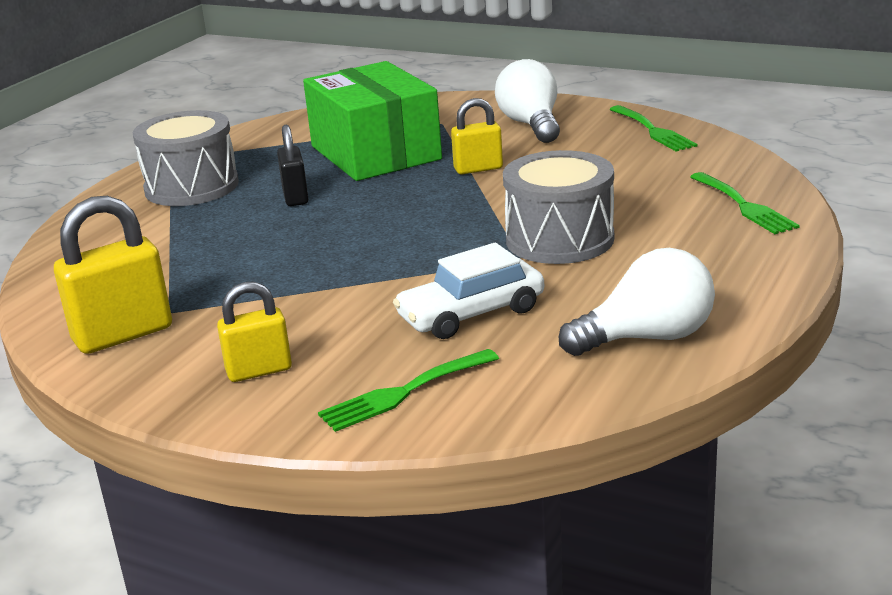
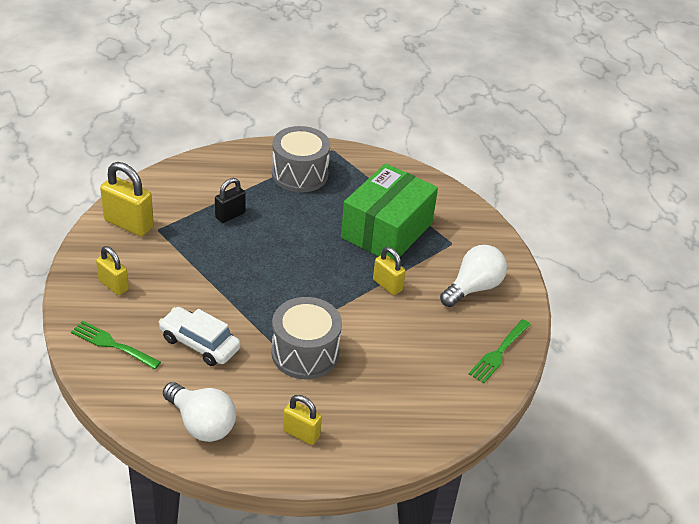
camera: 55 degrees right, 15 degrees up
(295, 197) = (307, 221): black padlock -> black padlock (230, 215)
(714, 266) = (301, 433): none -> yellow padlock
(744, 206) = (395, 430): green fork -> none

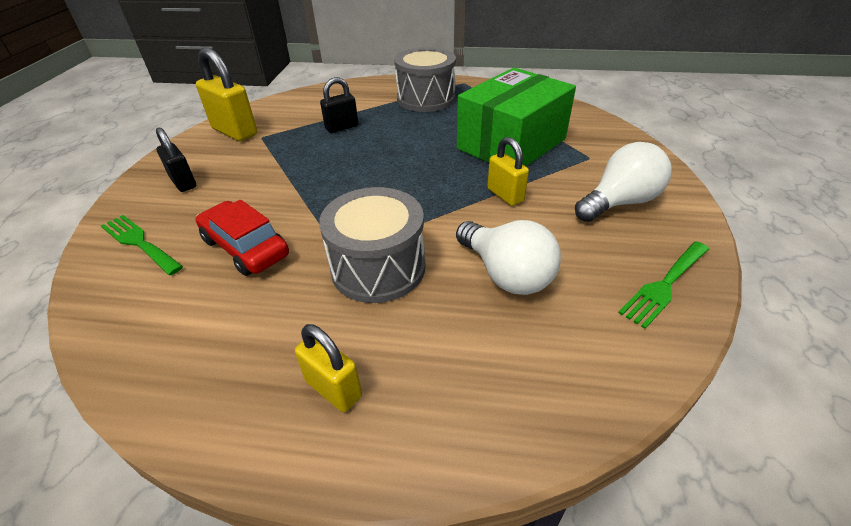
camera: 15 degrees right, 0 degrees up
(113, 285) = (183, 182): yellow padlock -> black padlock
(199, 343) = (245, 247): white car -> red car
(201, 424) = (189, 358): white light bulb -> white light bulb (506, 274)

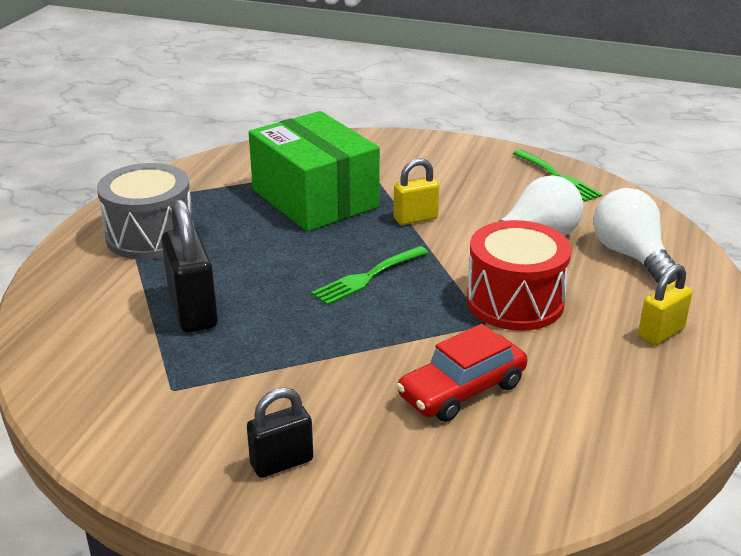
camera: 80 degrees left, 10 degrees down
(139, 243) = (428, 487): green fork -> green fork (367, 277)
(235, 132) = (134, 419): yellow padlock -> none
(342, 127) = (193, 311): black padlock -> black padlock, size x1.60
(378, 268) = (515, 301): grey drum -> red drum
(619, 202) = (448, 168): white light bulb -> white light bulb (630, 255)

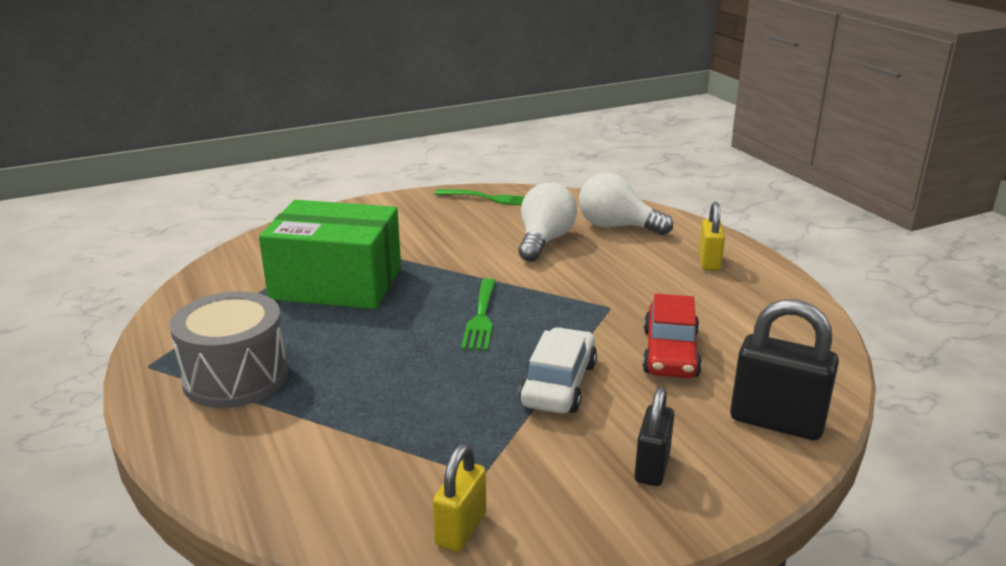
camera: 45 degrees left, 5 degrees down
(193, 311) = (389, 411): black padlock -> black padlock (776, 422)
(330, 361) = (559, 384): none -> white car
(415, 218) = (442, 264): yellow padlock -> yellow padlock (461, 529)
(515, 301) = (603, 285): red drum -> none

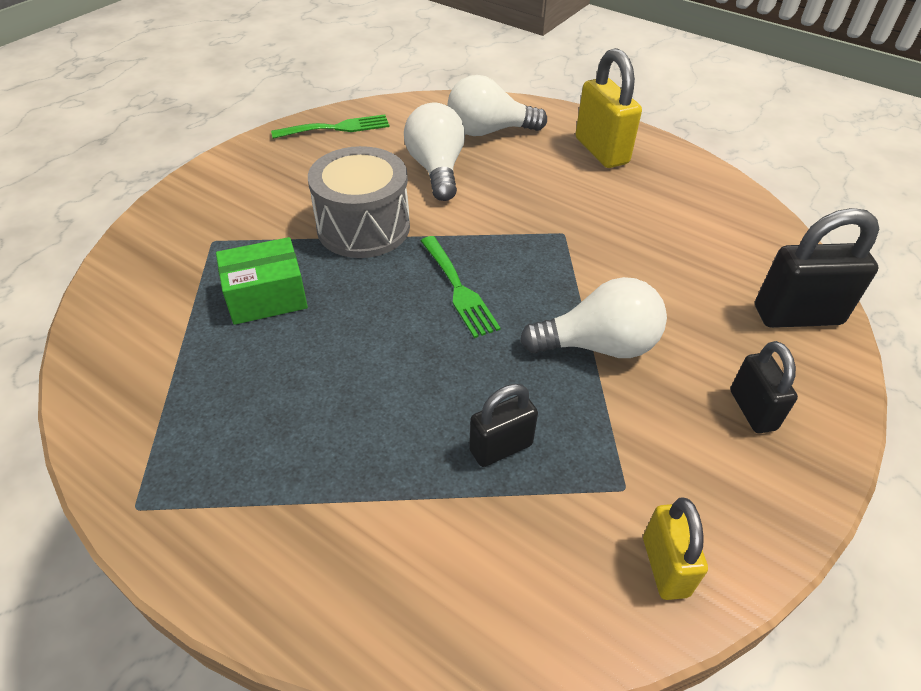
camera: 30 degrees left, 20 degrees up
(235, 377) = (264, 477): grey drum -> grey drum (363, 227)
(336, 283) = (266, 297): green box -> green box, size x0.55
(411, 417) = (501, 447): none -> black padlock
(559, 384) = (599, 345): white car -> white light bulb
(670, 353) = (658, 270): red car -> none
(709, 262) = (601, 151): yellow padlock -> yellow padlock, size x1.60

